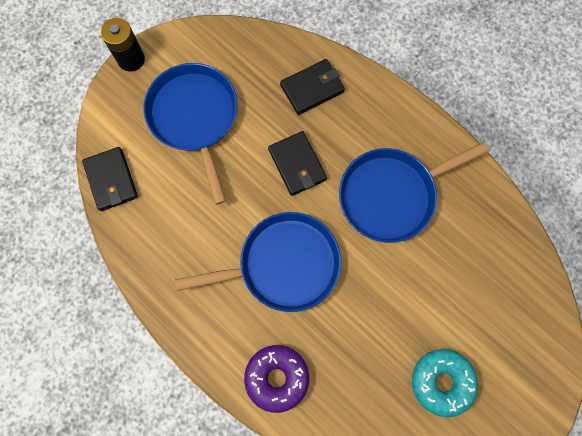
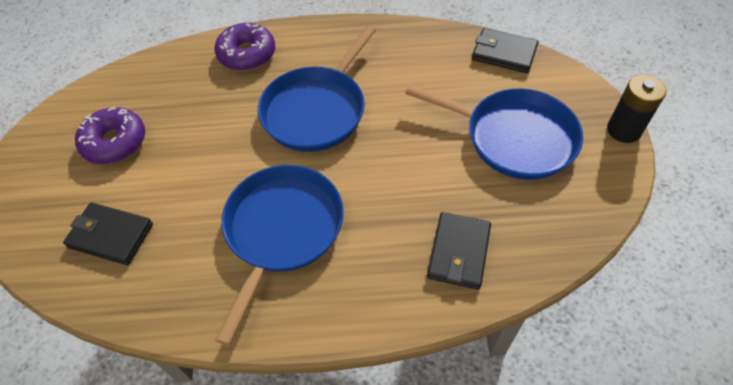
camera: 135 degrees right, 20 degrees down
(297, 165) = (390, 180): black wallet -> black wallet (110, 235)
(441, 381) = (115, 142): turquoise donut -> purple donut

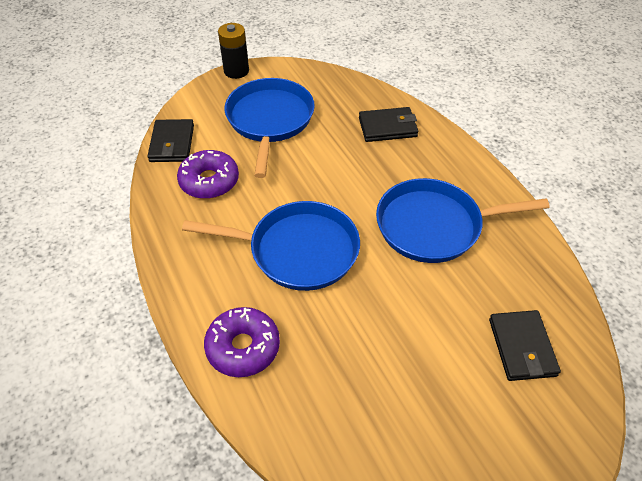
camera: 115 degrees left, 5 degrees down
(115, 142) = (429, 414): purple donut -> purple donut (209, 181)

